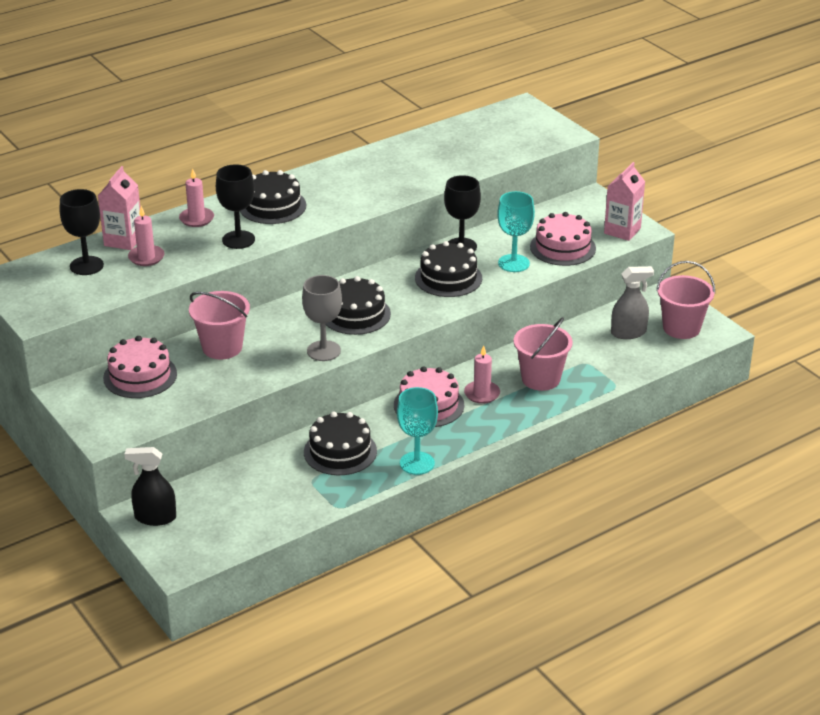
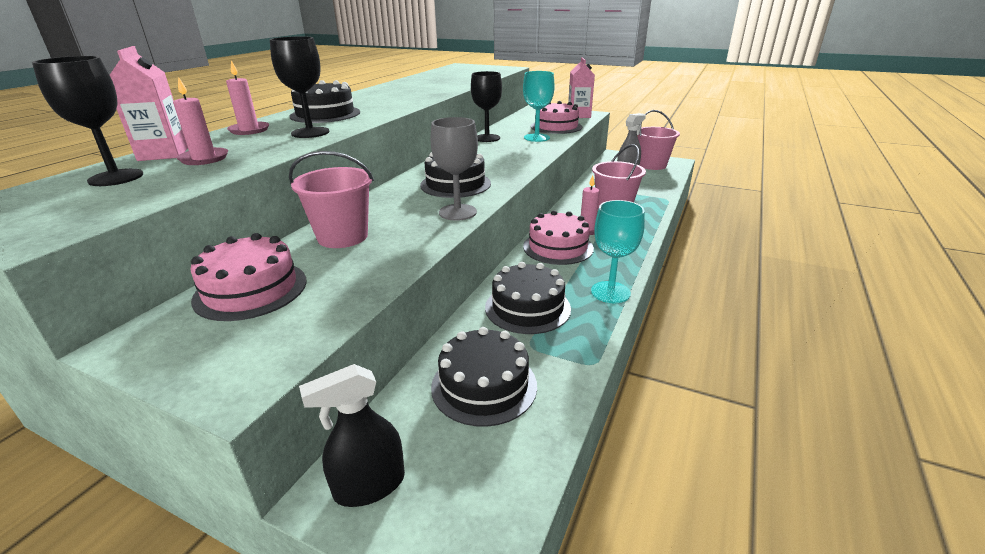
camera: 30 degrees left, 5 degrees down
(448, 278) = (502, 152): black cake -> black cake (484, 385)

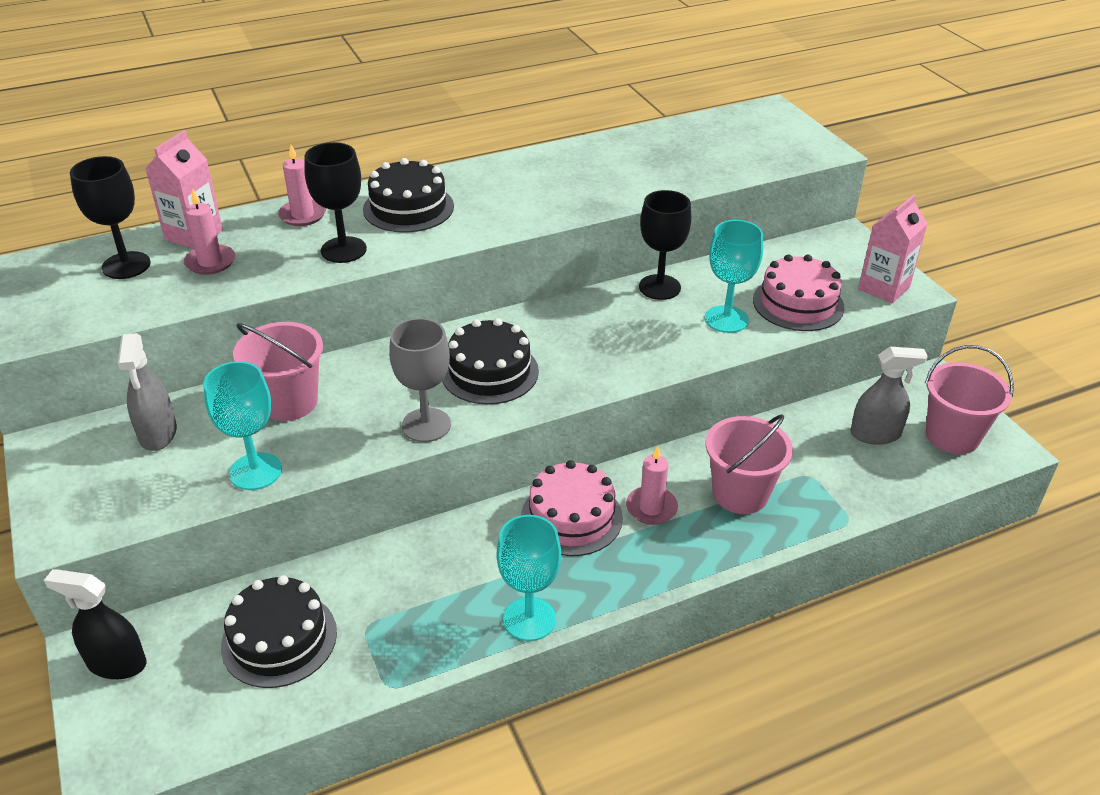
camera: 40 degrees right, 10 degrees up
(251, 290) = (158, 433): pink cake -> grey spray bottle
(375, 273) = (255, 471): none -> turquoise goblet
(527, 308) = (423, 581): black cake -> none

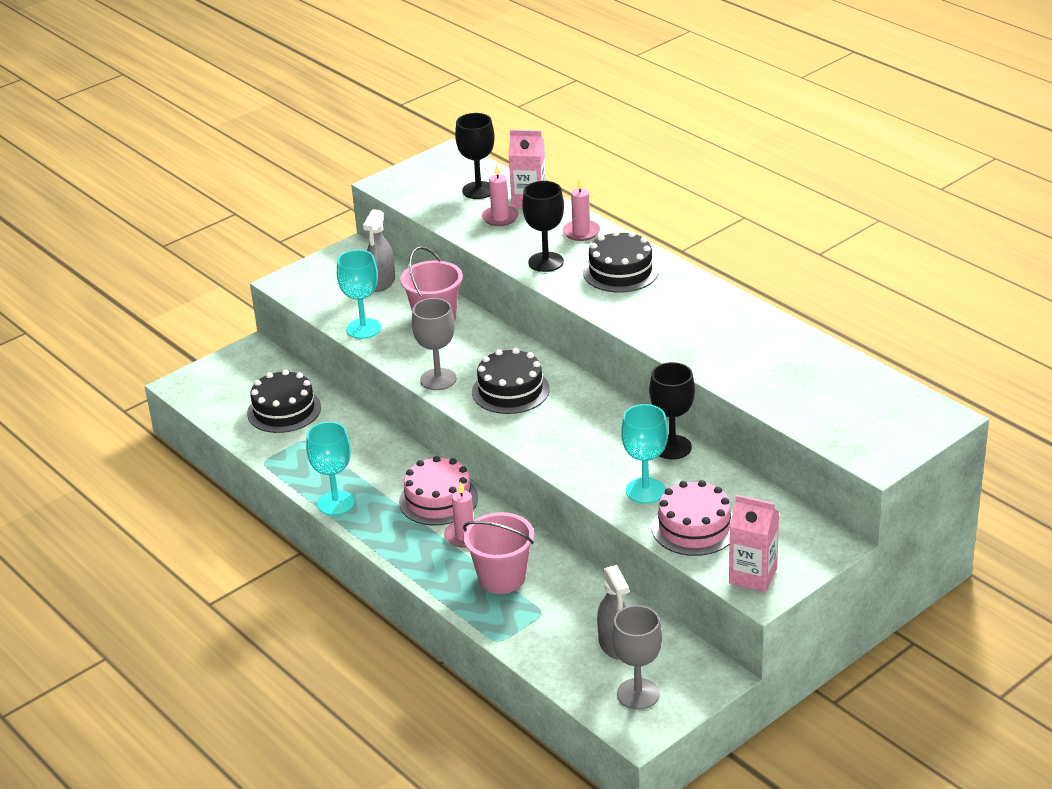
camera: 75 degrees right, 5 degrees down
(116, 663) = (247, 360): black spray bottle -> none
(158, 433) = (381, 282): grey spray bottle -> grey spray bottle turned 45 degrees counterclockwise
(952, 436) = (638, 694): pink bucket -> grey goblet

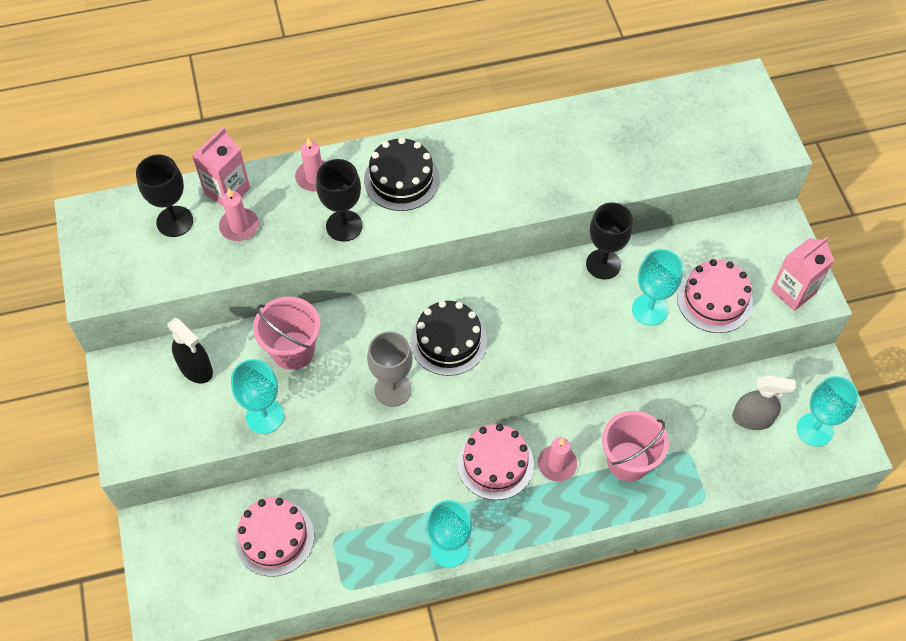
camera: 65 degrees left, 25 degrees up
(284, 410) = (274, 537): black cake -> pink cake
(381, 282) = (196, 368): grey spray bottle -> black spray bottle
(638, 694) = (814, 429): grey goblet -> turquoise goblet

